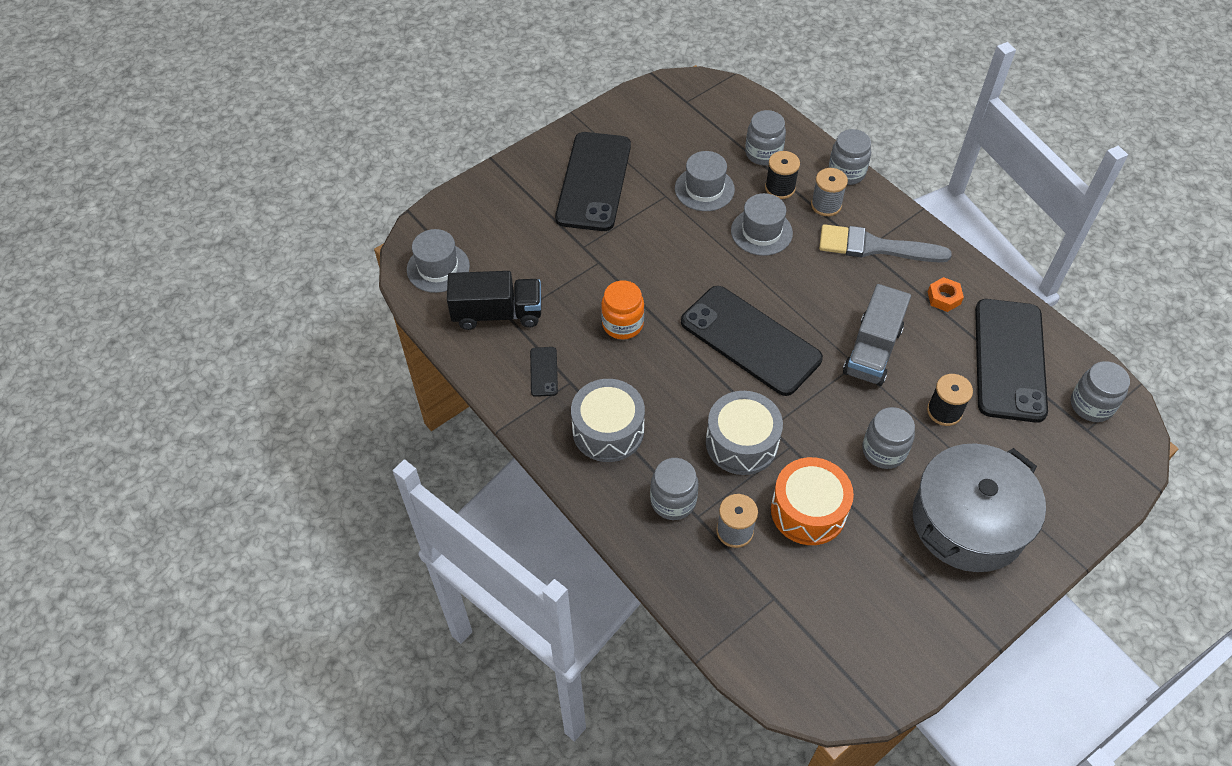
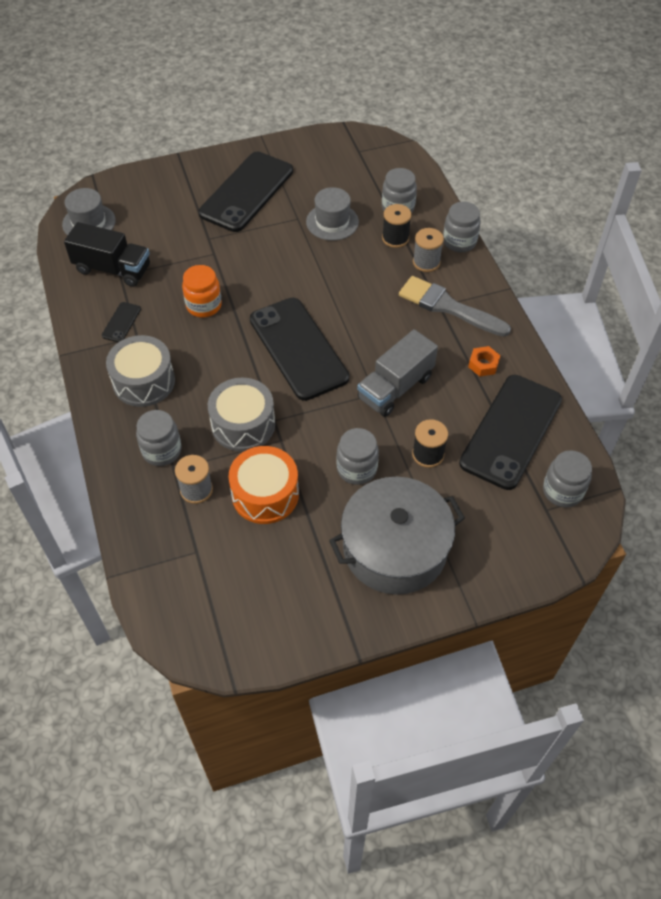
camera: 20 degrees right, 0 degrees up
(761, 232) = (359, 268): grey hat -> none

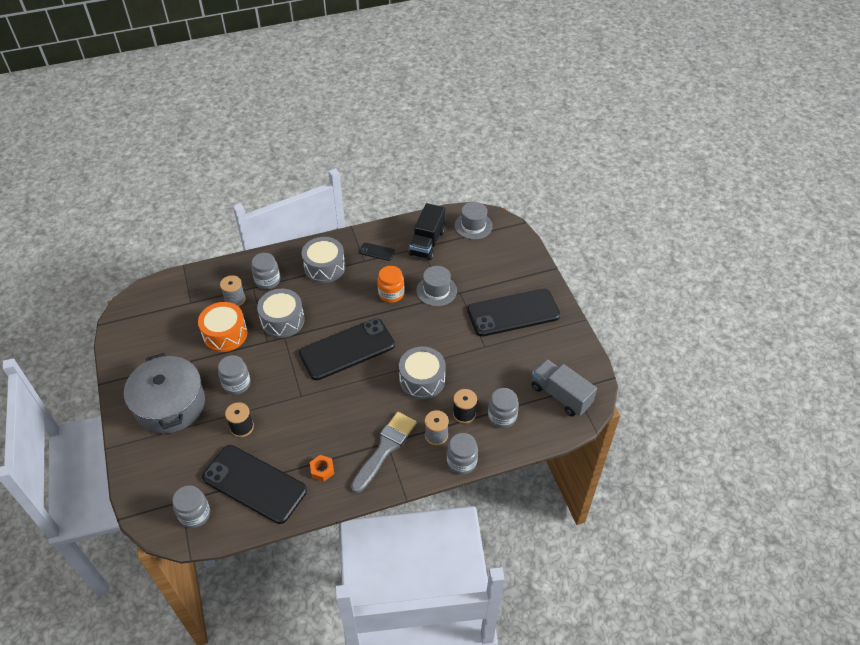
camera: 90 degrees right, 5 degrees down
(246, 192) = (513, 313): black phone -> black phone turned 45 degrees counterclockwise
(332, 222) = (482, 369): grey hat -> grey hat (436, 291)
(347, 274) = (422, 380): none -> grey drum
(395, 387) = (305, 409): grey truck -> grey truck (560, 395)

